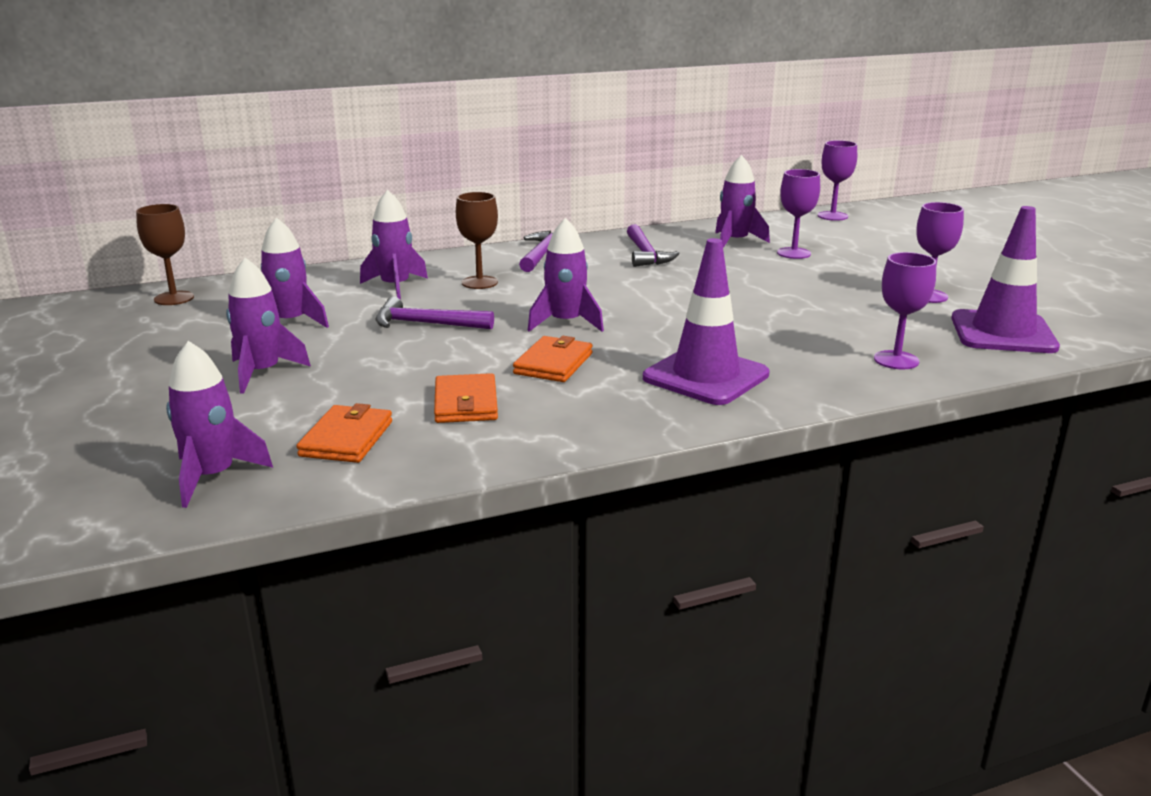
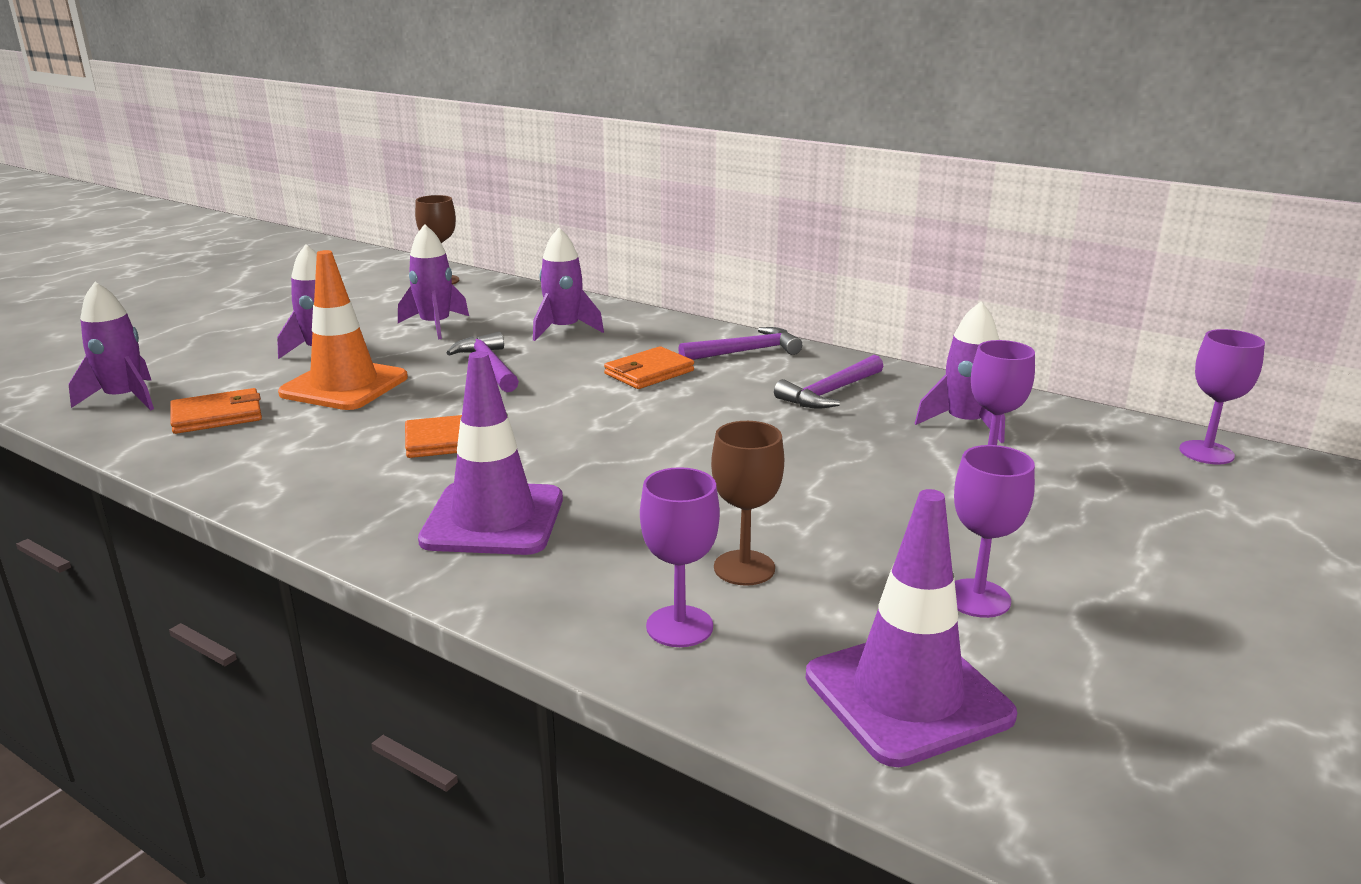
camera: 55 degrees right, 0 degrees up
(369, 378) = (344, 386): none -> orange traffic cone
(466, 403) = (322, 434): orange wallet -> orange wallet (649, 372)
(479, 282) = (622, 353): brown goblet -> brown goblet (744, 568)
(565, 323) = (563, 416): purple rocket -> none

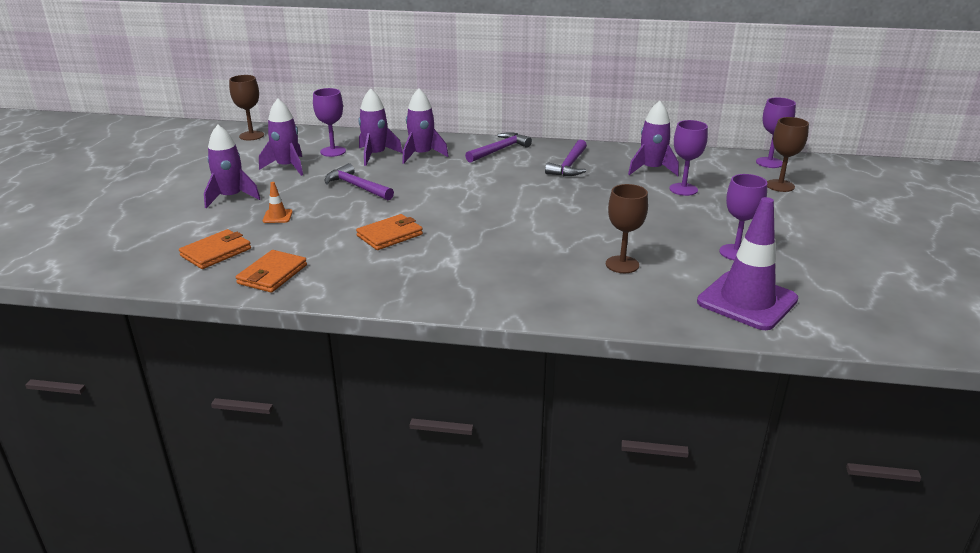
camera: 25 degrees left, 5 degrees up
(125, 398) = (130, 255): purple rocket -> purple rocket (422, 155)
(344, 386) = (277, 216): orange traffic cone -> orange traffic cone, size x0.40
(493, 519) = (469, 272): purple traffic cone -> none
(649, 372) = (458, 172): orange wallet -> orange wallet (272, 274)
(679, 626) = (621, 298): purple goblet -> purple goblet (333, 151)
(1189, 497) = (780, 186): none -> brown goblet

